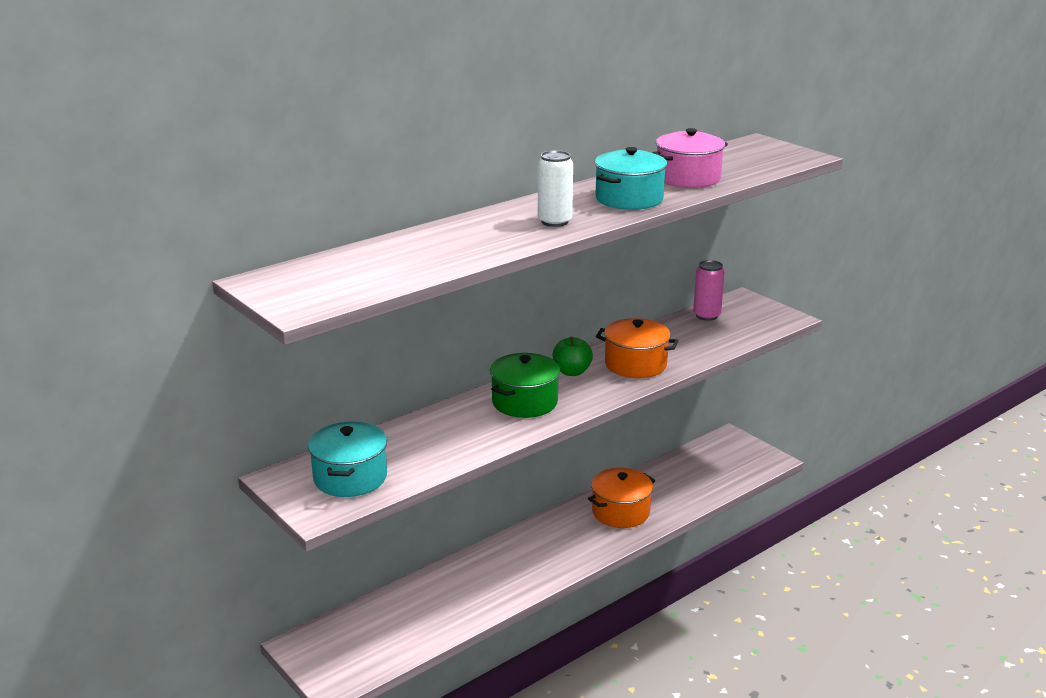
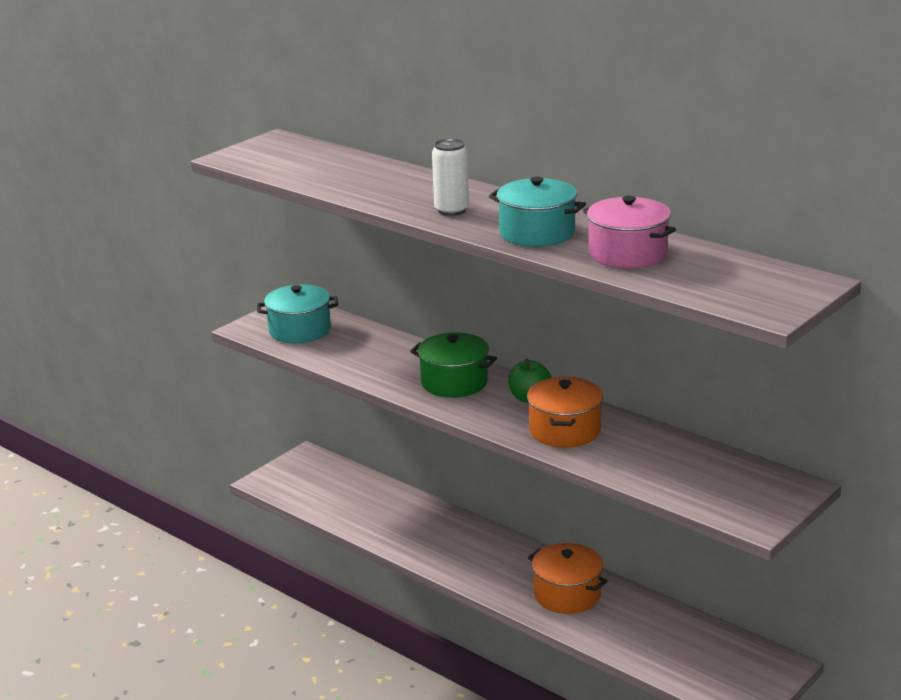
camera: 80 degrees right, 0 degrees up
(706, 315) = (724, 464): pink can -> none

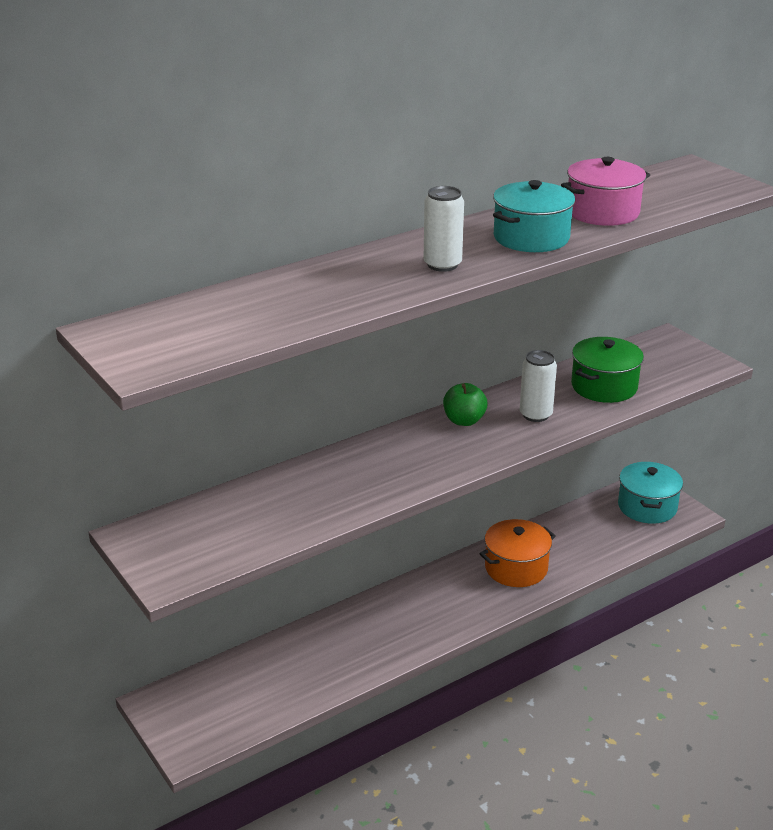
camera: 75 degrees left, 5 degrees up
(300, 330) = (207, 538): turquoise pot -> turquoise pot (647, 507)
(454, 382) = (407, 455): green pot -> green pot (604, 386)
(565, 430) = (535, 415): orange pot -> white can

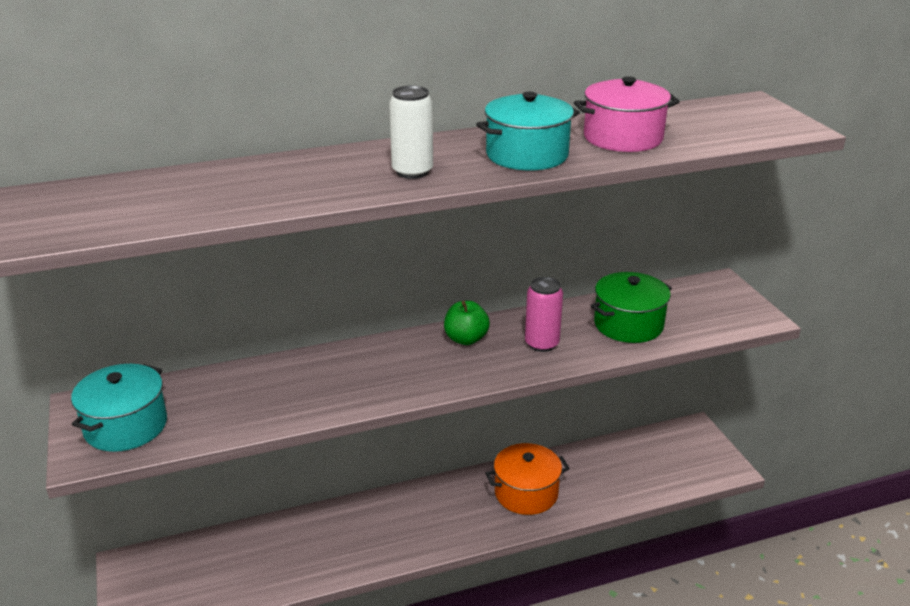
camera: 15 degrees right, 0 degrees up
(535, 415) = (542, 344): white can -> pink can
(647, 507) = (686, 452): turquoise pot -> turquoise pot (126, 426)

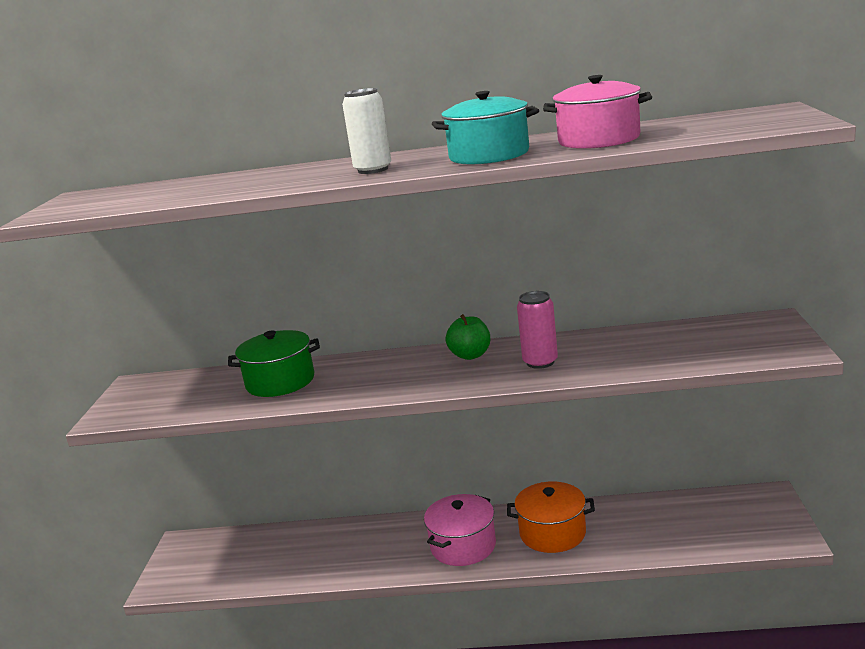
camera: 25 degrees right, 10 degrees down
(126, 426) = (150, 400): turquoise pot -> none
(447, 519) = (463, 546): none -> pink pot
(628, 324) = (642, 351): green pot -> green pot (280, 382)

